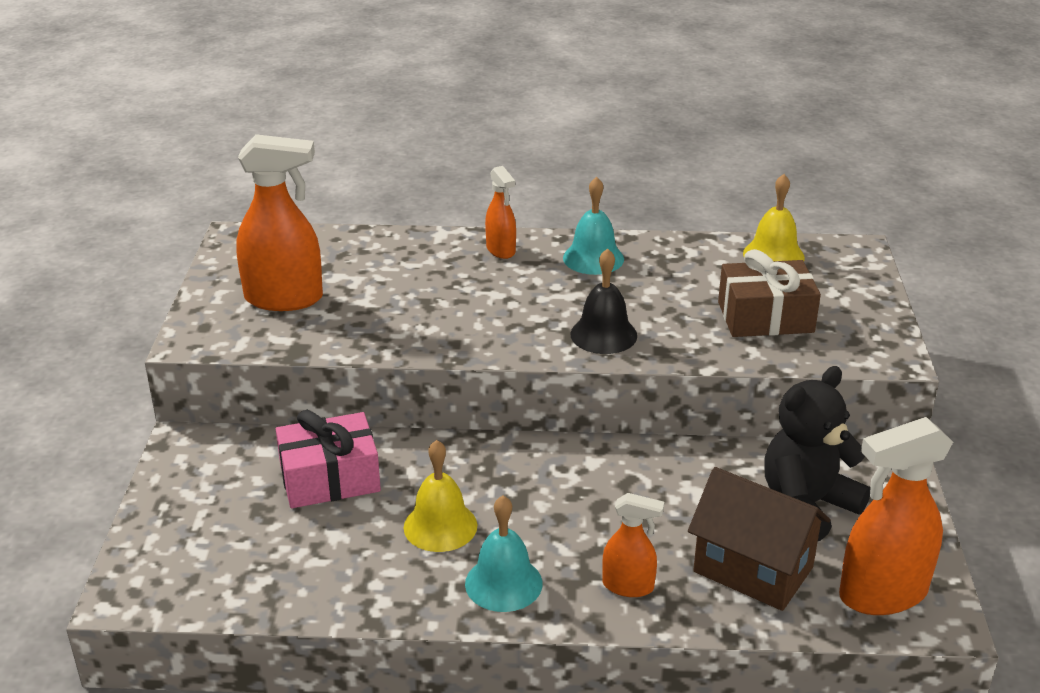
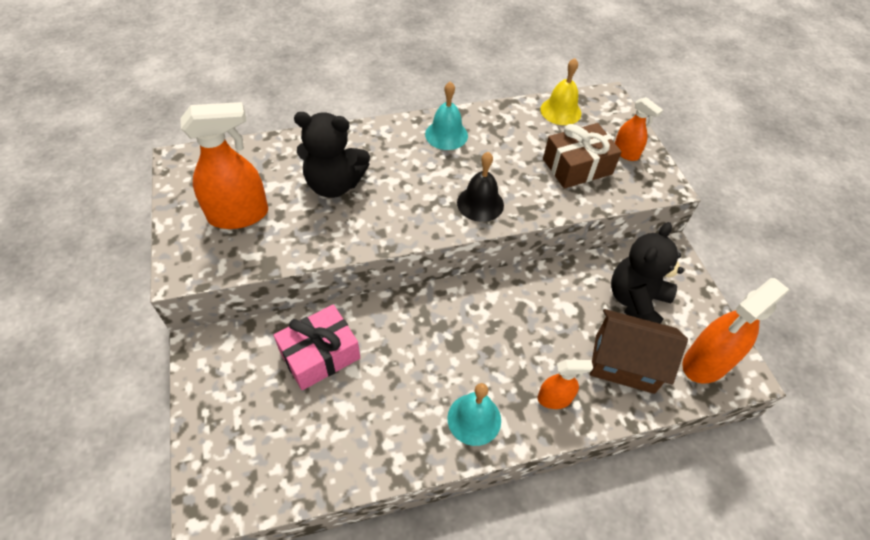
camera: 20 degrees left, 20 degrees up
(417, 287) = (334, 184): none -> black teddy bear
(440, 526) = (413, 379): yellow bell -> none
(501, 250) = (380, 138): orange spray bottle -> orange spray bottle (626, 153)

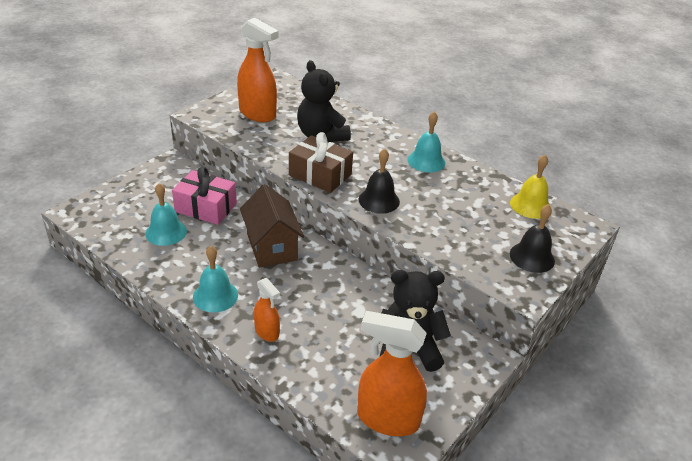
camera: 55 degrees right, 15 degrees down
(332, 417) = (166, 232): none -> turquoise bell
(577, 166) = (478, 235): brown gift -> brown gift (320, 175)
(624, 363) = (336, 363): brown house -> brown house (271, 247)
(626, 153) = (532, 257): orange spray bottle -> black bell

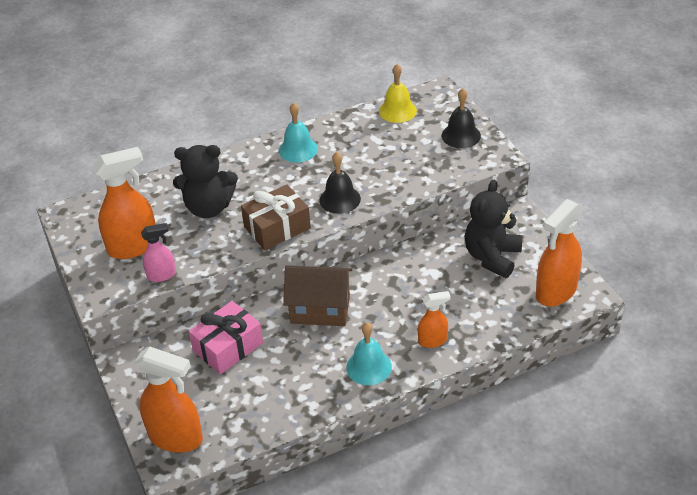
camera: 60 degrees left, 5 degrees up
(102, 208) = (176, 437): none -> orange spray bottle
(166, 232) = (251, 388): turquoise bell -> none
(233, 134) = (162, 275): none -> pink spray bottle

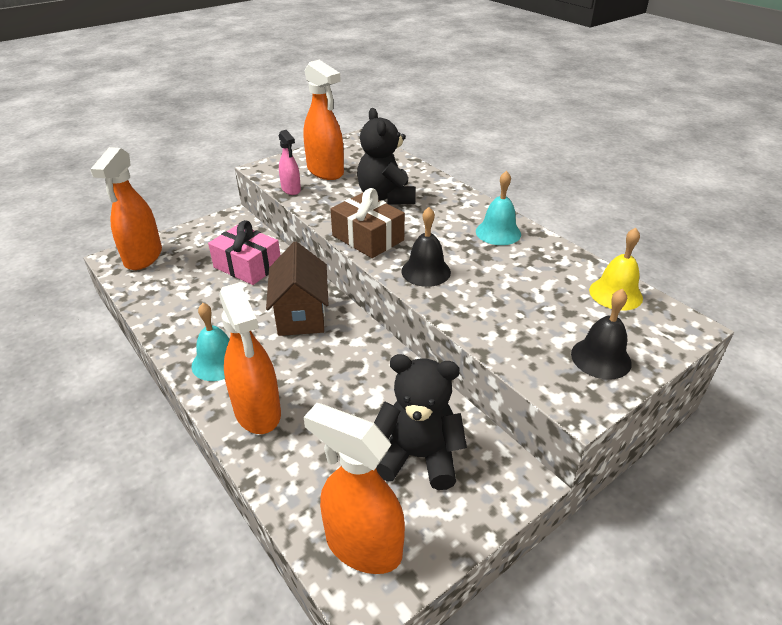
camera: 75 degrees right, 5 degrees down
(433, 340) = (257, 412): orange spray bottle -> orange spray bottle, size x1.83

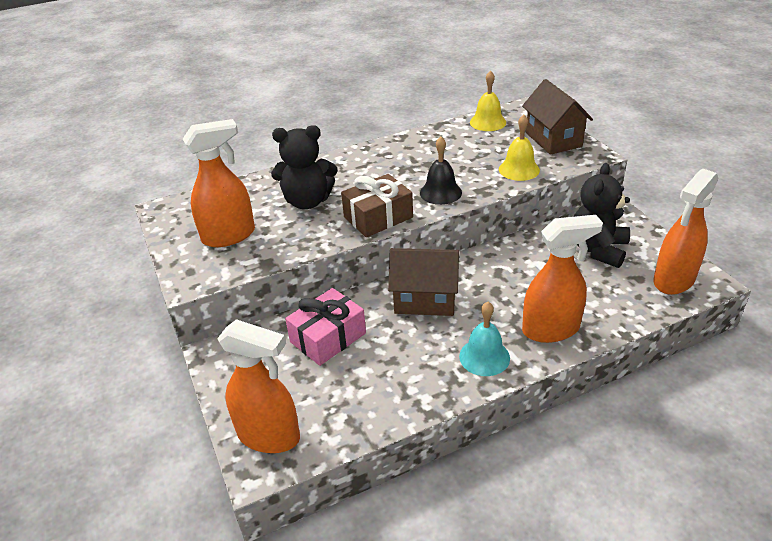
camera: 75 degrees left, 0 degrees up
(291, 189) = (257, 261): pink spray bottle -> none
(498, 232) = (395, 153): turquoise bell -> none
(500, 328) = (519, 169): none -> yellow bell
(601, 358) = (553, 140): black bell -> brown house

